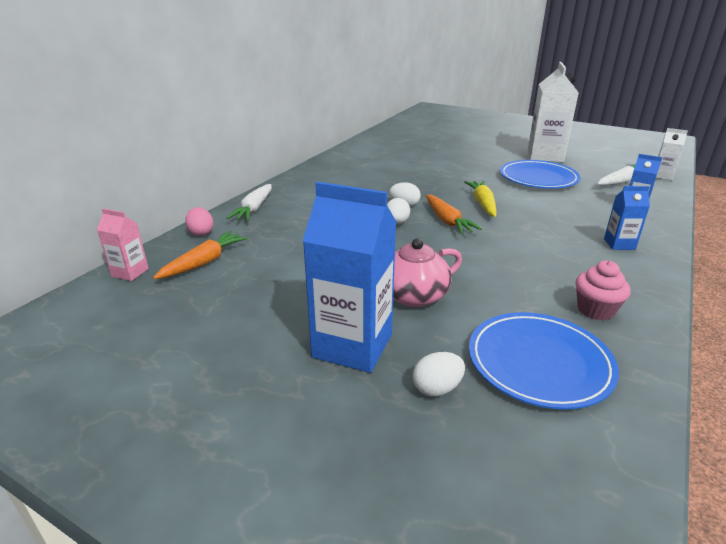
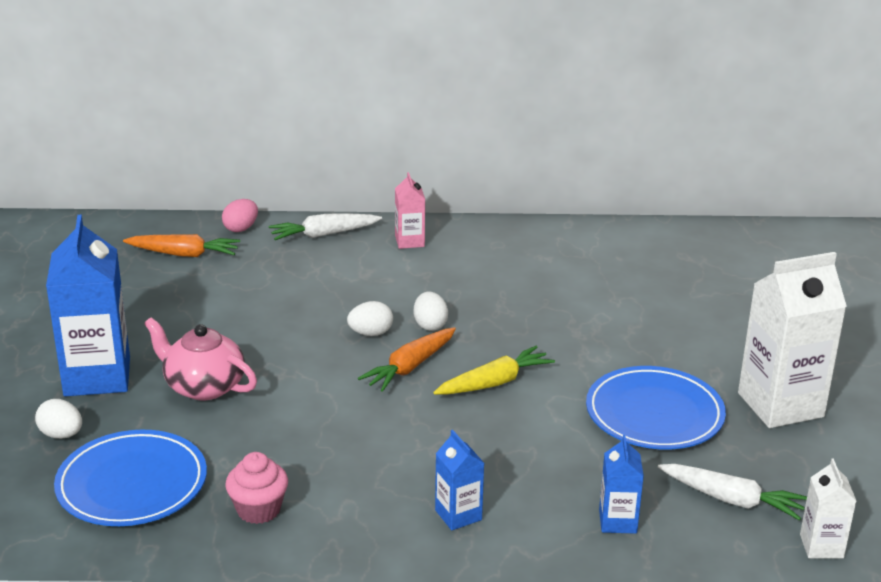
camera: 60 degrees right, 0 degrees up
(130, 272) = (139, 228): pink carton -> pink carton (409, 241)

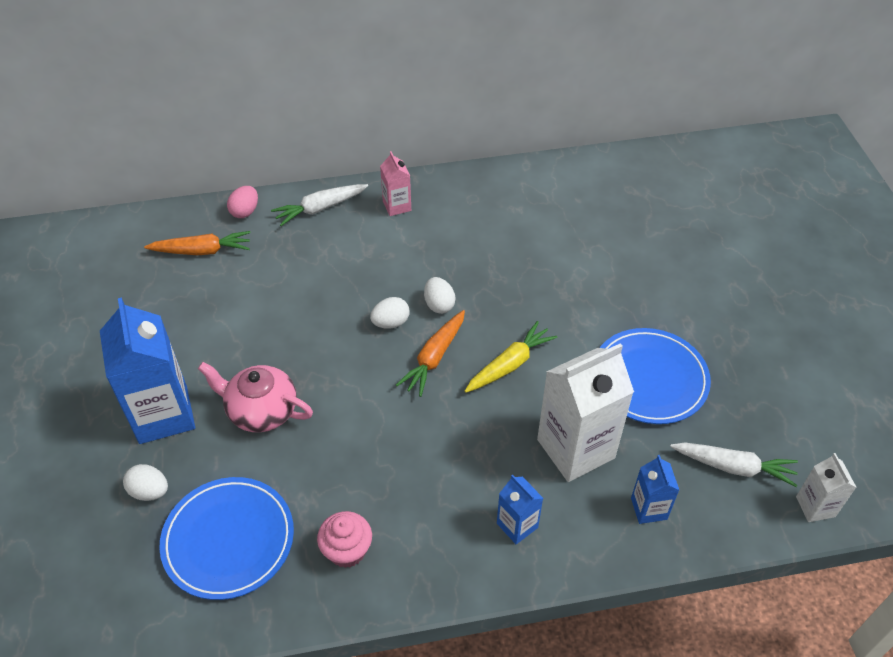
camera: 10 degrees left, 20 degrees up
(780, 405) = (747, 352): white carton -> white carton (575, 449)

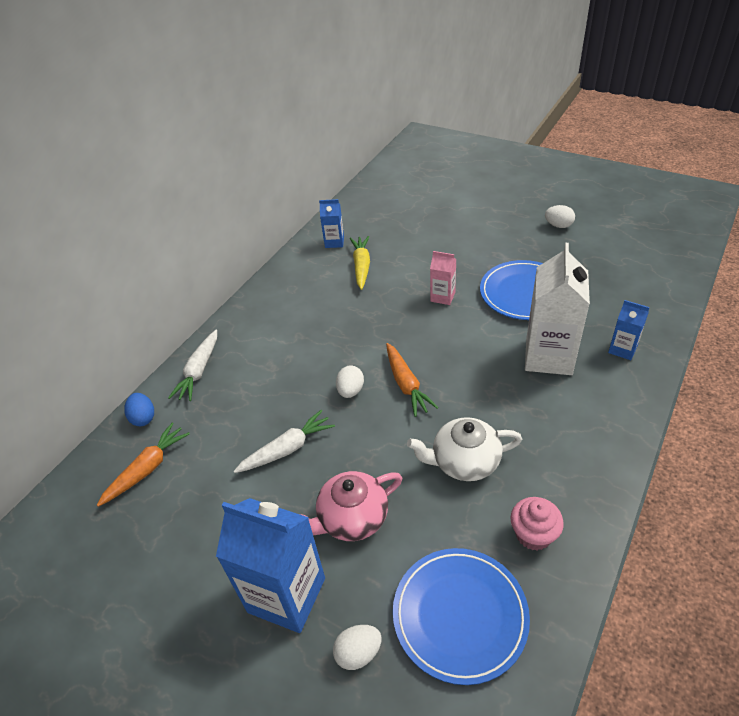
camera: 45 degrees left, 5 degrees down
(245, 211) = (143, 418): pink egg -> blue egg
(383, 454) = (464, 462): none -> white teapot
(397, 206) = (250, 328): pink carton -> pink carton (442, 297)
(439, 305) = (363, 356): white egg -> white egg (558, 225)
(510, 364) = (451, 349): yellow carrot -> yellow carrot (361, 266)
(517, 525) = (586, 421): blue carton -> blue carton (334, 242)
(734, 467) = (621, 296): white carrot -> white carrot (287, 449)
(815, 506) = (674, 281): white carton -> none

